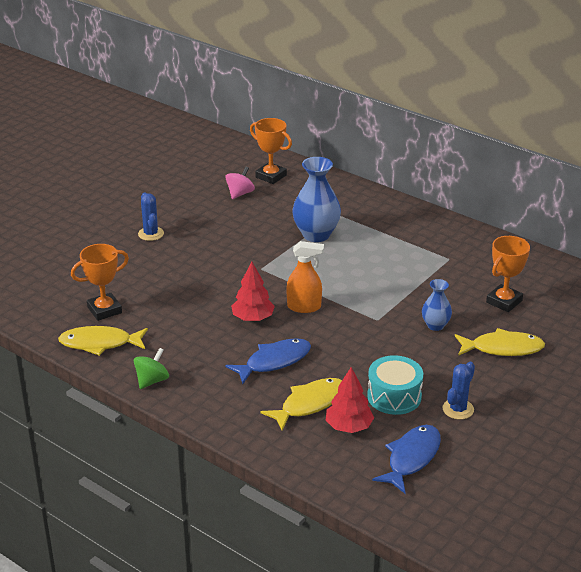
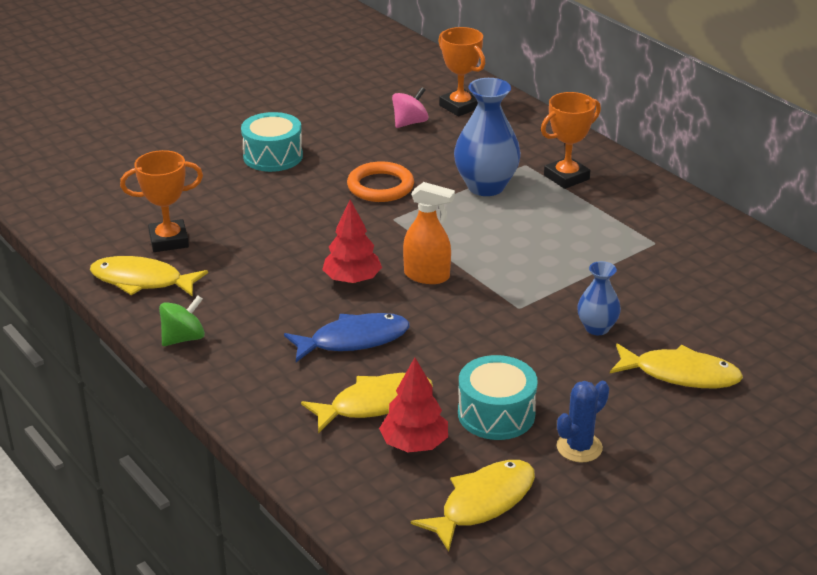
camera: 15 degrees right, 0 degrees up
(151, 234) = (273, 156): blue cactus -> turquoise drum
(241, 245) = (380, 186): none -> orange ring
(411, 458) = (482, 503): blue fish -> yellow fish
(504, 301) = (709, 311): orange trophy -> orange trophy (566, 177)

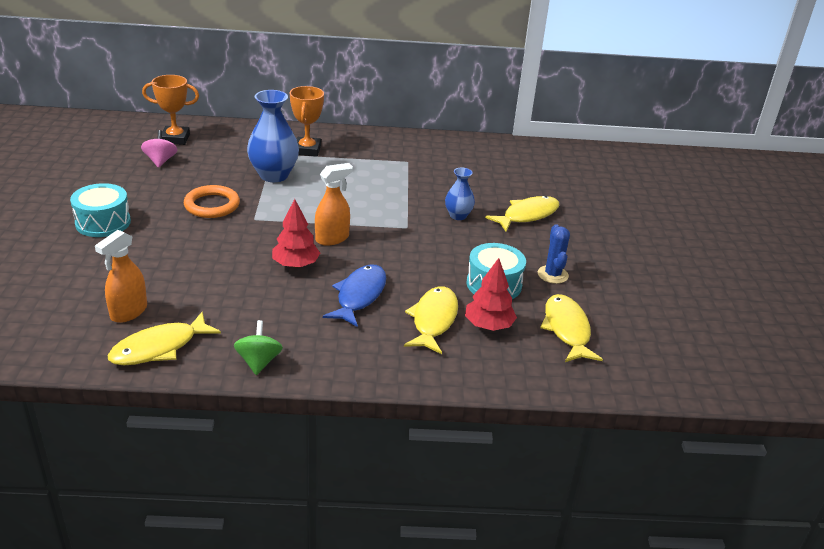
camera: 55 degrees left, 0 degrees up
(169, 240) = (128, 312): orange trophy -> orange spray bottle

